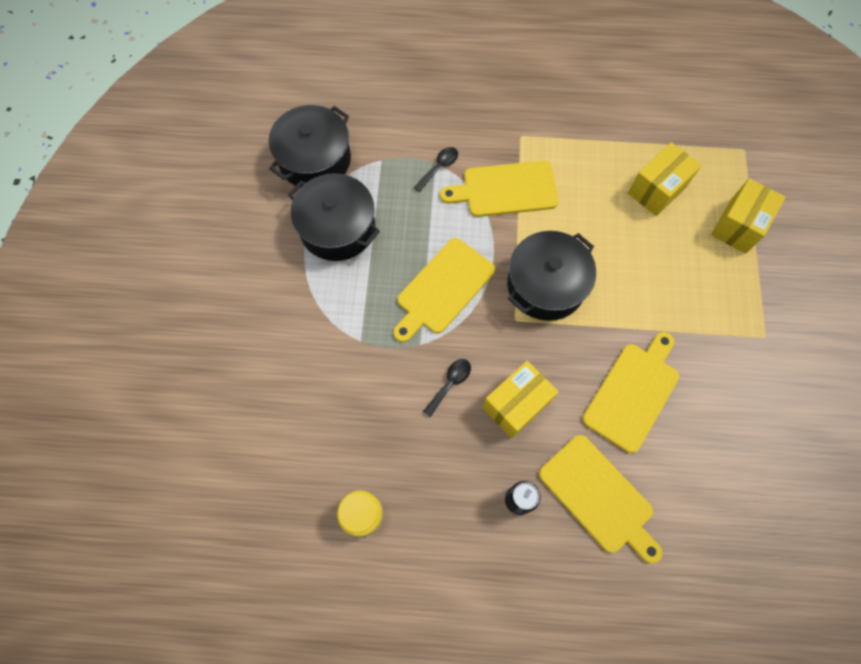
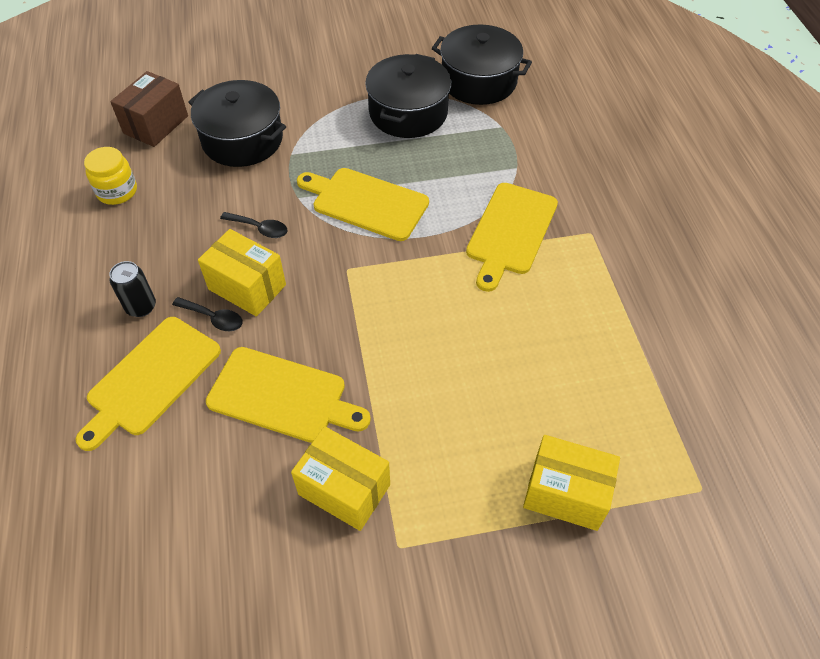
camera: 75 degrees right, 15 degrees down
(272, 467) = (156, 125): none -> brown box
(439, 168) = (512, 171): black spoon -> black spoon (214, 318)
(505, 189) = (510, 232): yellow cutting board -> yellow cutting board turned 135 degrees counterclockwise
(546, 285) = (399, 289): black pot -> black pot (242, 140)
(657, 190) = (580, 385): yellow box -> yellow box (344, 489)

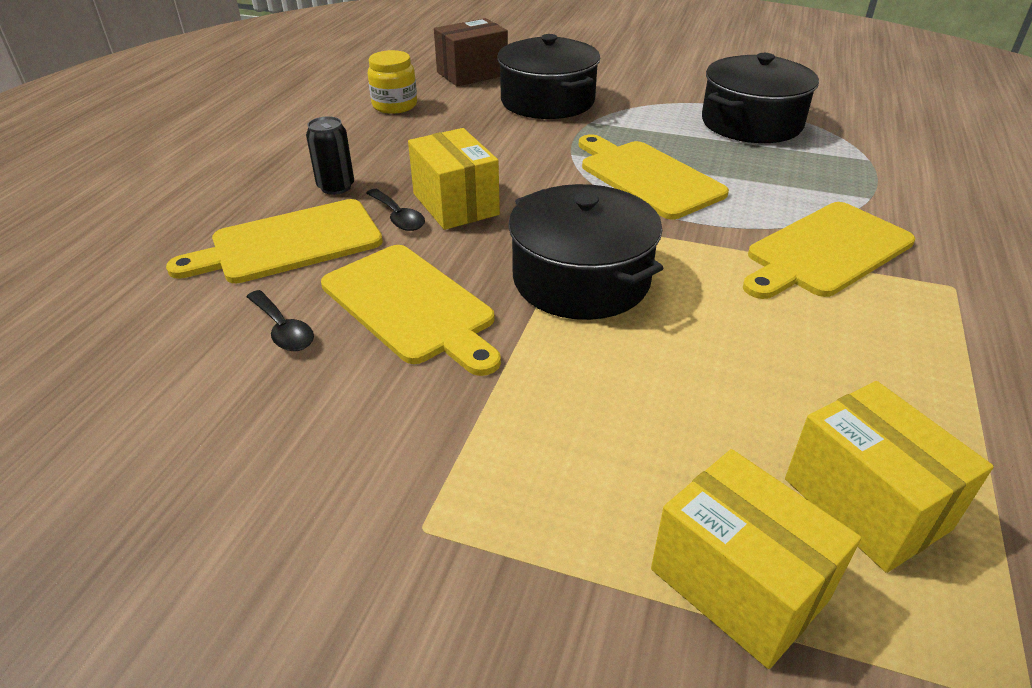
camera: 30 degrees right, 15 degrees down
(260, 228) = (509, 165): black spoon -> black spoon (283, 330)
(344, 489) = (405, 427): yellow box -> yellow box (866, 503)
(478, 81) = (860, 119): black pot -> black pot (581, 279)

